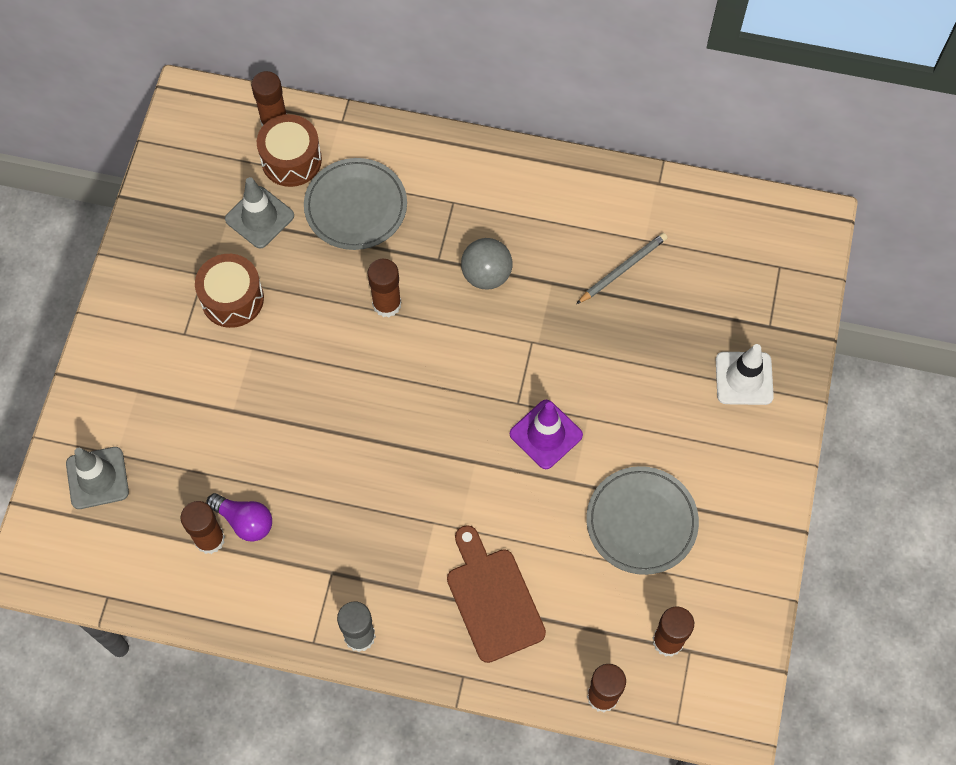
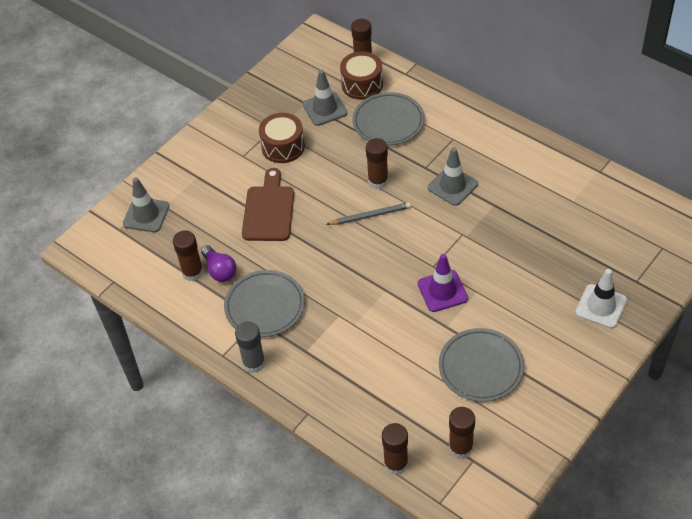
camera: 30 degrees right, 15 degrees down
(331, 549) = (265, 306): none -> grey plate
(486, 275) = (452, 186): grey ball -> grey traffic cone
(493, 599) = (353, 375): brown cutting board -> brown cutting board (269, 210)
(622, 269) = (548, 212): grey pencil -> grey pencil (370, 215)

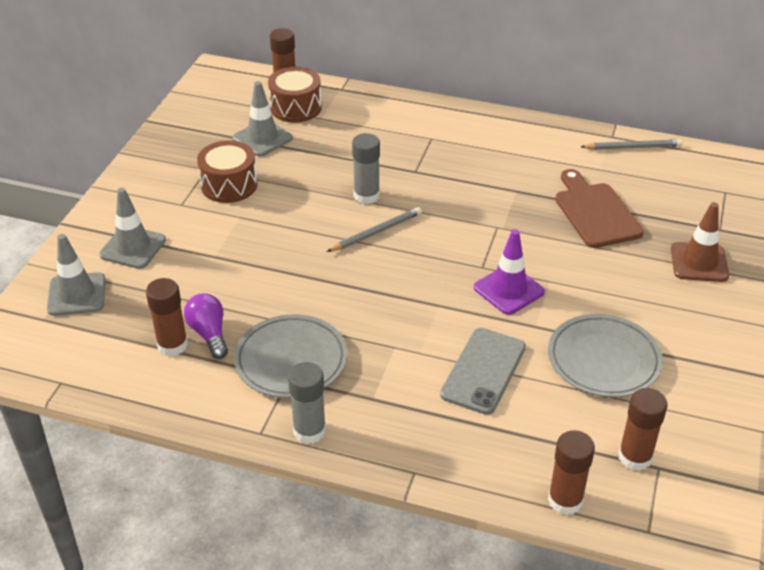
camera: 25 degrees left, 10 degrees down
(220, 270) = (209, 334): purple light bulb -> purple light bulb turned 150 degrees counterclockwise
(269, 210) = (243, 253): brown cutting board -> brown cutting board (595, 212)
(378, 181) = (366, 196): brown glue stick -> grey glue stick
(388, 122) = (346, 136): grey plate -> none
(391, 351) = (483, 371): none -> grey phone
(452, 186) = (458, 182): grey traffic cone -> grey traffic cone (133, 247)
(601, 306) = (699, 262): white traffic cone -> brown traffic cone
(611, 186) = (633, 147): none -> grey pencil

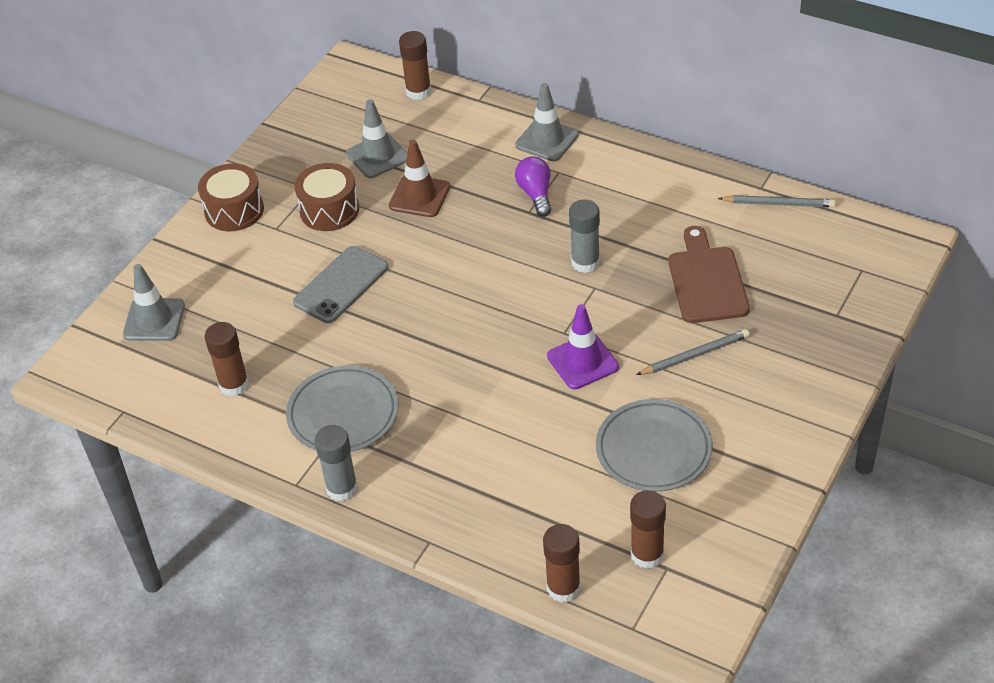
camera: 15 degrees right, 5 degrees up
(133, 247) = (218, 273): grey traffic cone -> grey traffic cone (547, 140)
(209, 334) = (271, 377): purple light bulb -> purple light bulb (536, 194)
(296, 107) = (422, 120): brown drum -> brown drum (234, 210)
(366, 196) = (468, 237): grey glue stick -> grey glue stick (585, 262)
(376, 232) = (466, 281): grey pencil -> grey pencil (695, 355)
(483, 371) = (528, 447): grey phone -> grey phone (341, 285)
(699, 262) = (797, 352): brown traffic cone -> brown traffic cone (419, 196)

